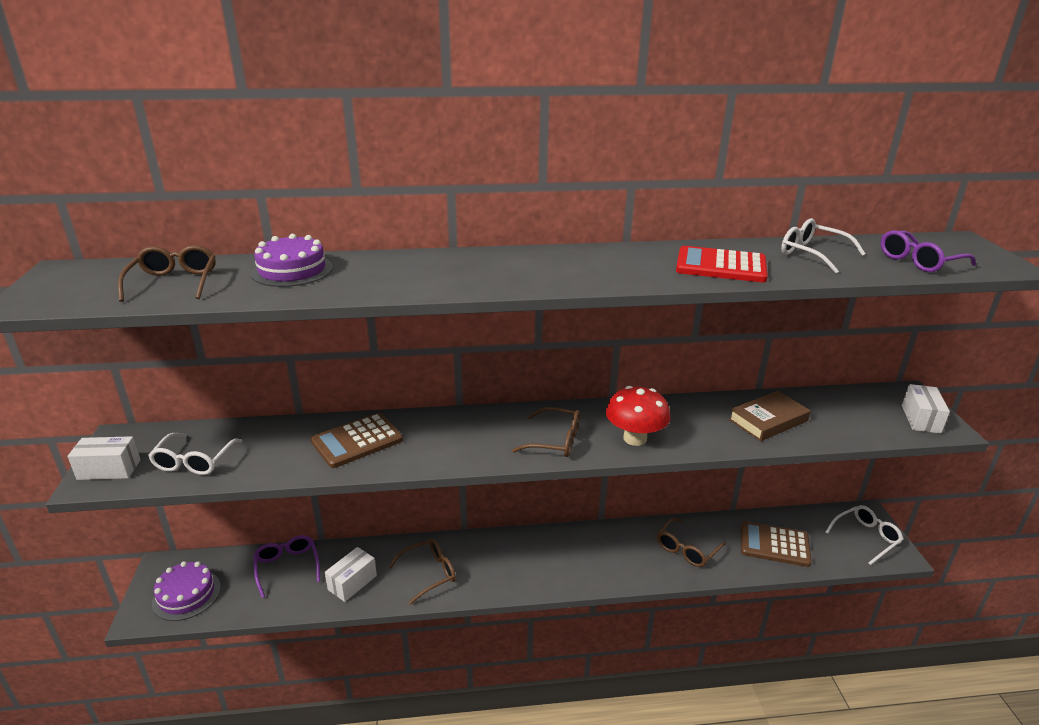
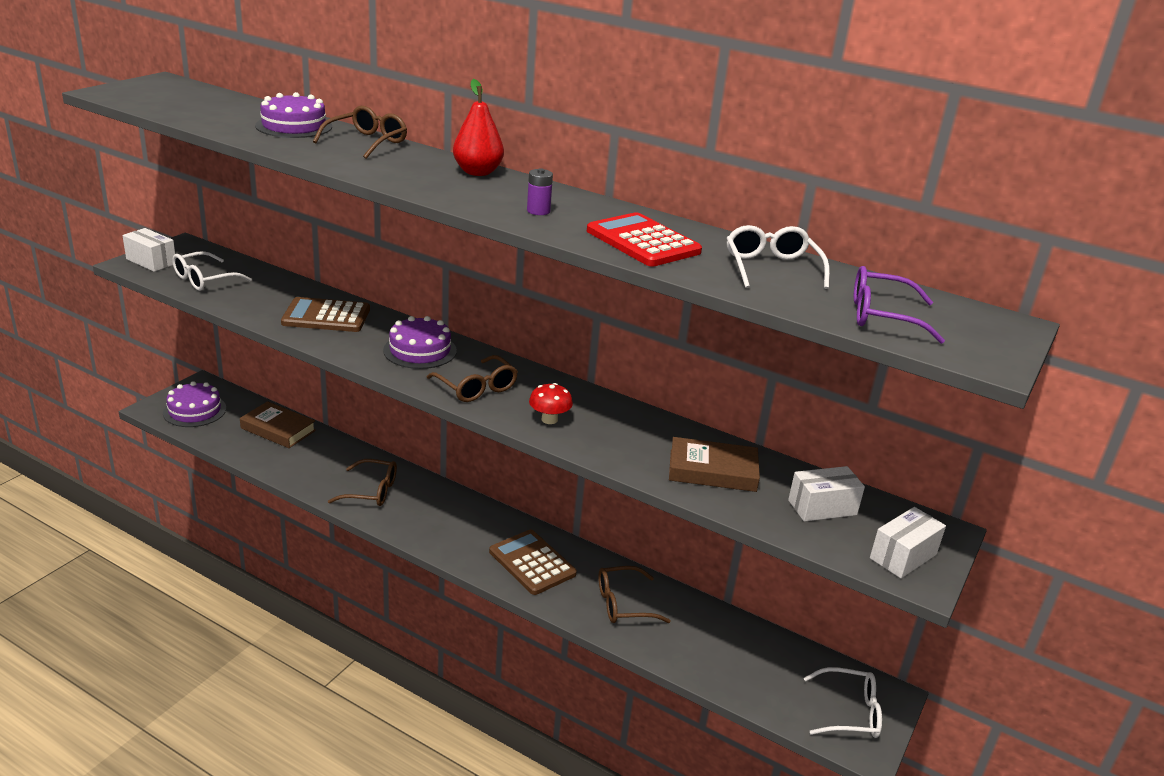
camera: 35 degrees right, 0 degrees up
(174, 282) = (207, 109): brown glasses -> brown glasses (367, 142)
(287, 567) = (278, 429): purple glasses -> brown book
(352, 582) = (308, 465): white box -> white box (822, 507)
(472, 432) = (420, 350): none -> purple cake
(515, 256) = (478, 172): none -> red pear
(619, 270) = (538, 211): none -> purple battery
(635, 438) = (549, 419): red mushroom -> red mushroom, size x0.59
(774, 545) = (725, 654): brown calculator -> brown calculator (532, 563)

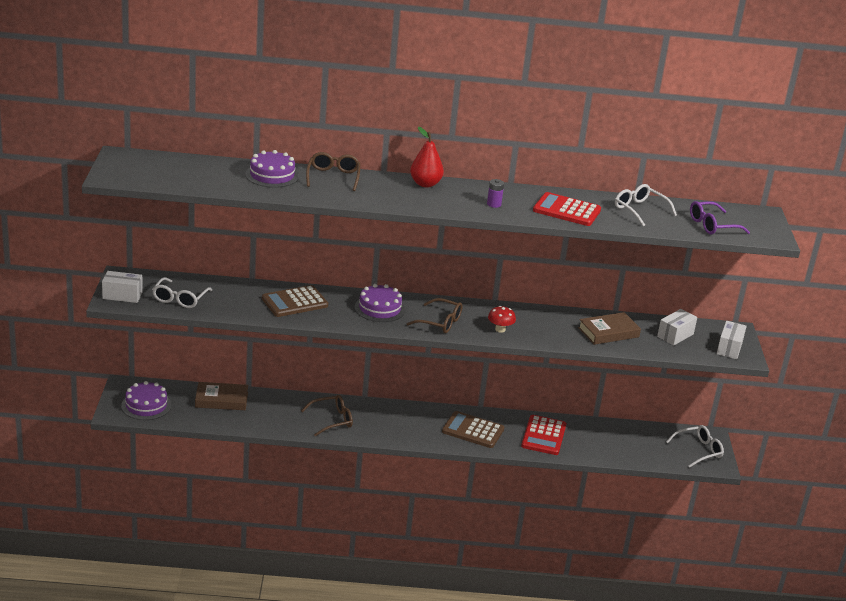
camera: 30 degrees left, 0 degrees up
(623, 604) = (544, 436): brown glasses -> red calculator

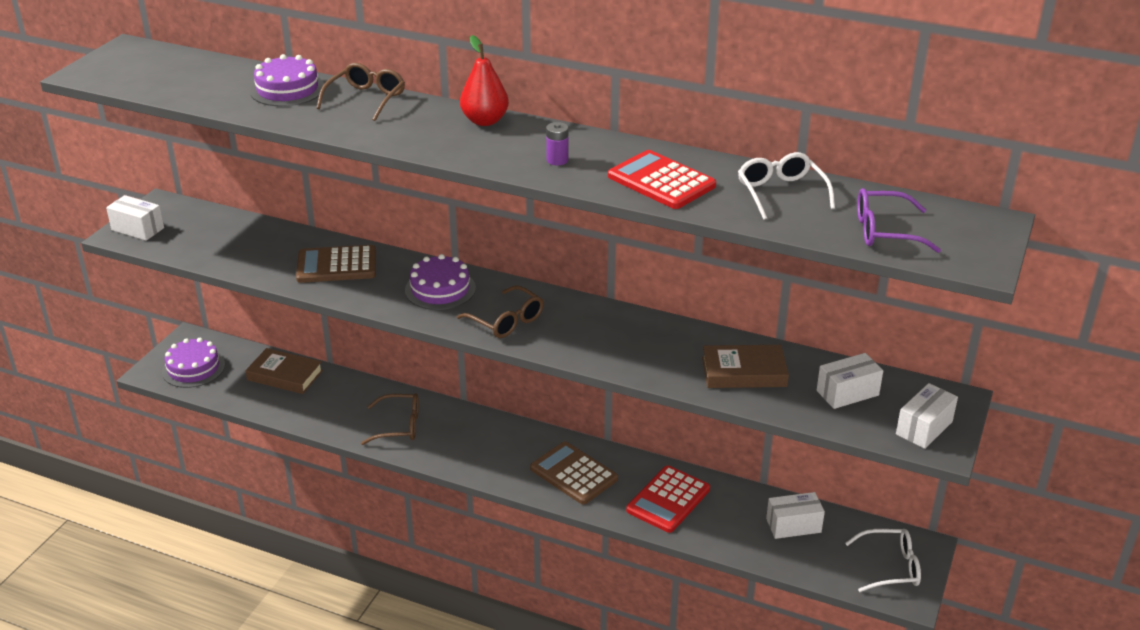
camera: 25 degrees right, 5 degrees up
(180, 299) = (200, 242): white glasses -> none
(500, 329) = (584, 344): red mushroom -> none
(629, 437) = (793, 525): none -> white box

